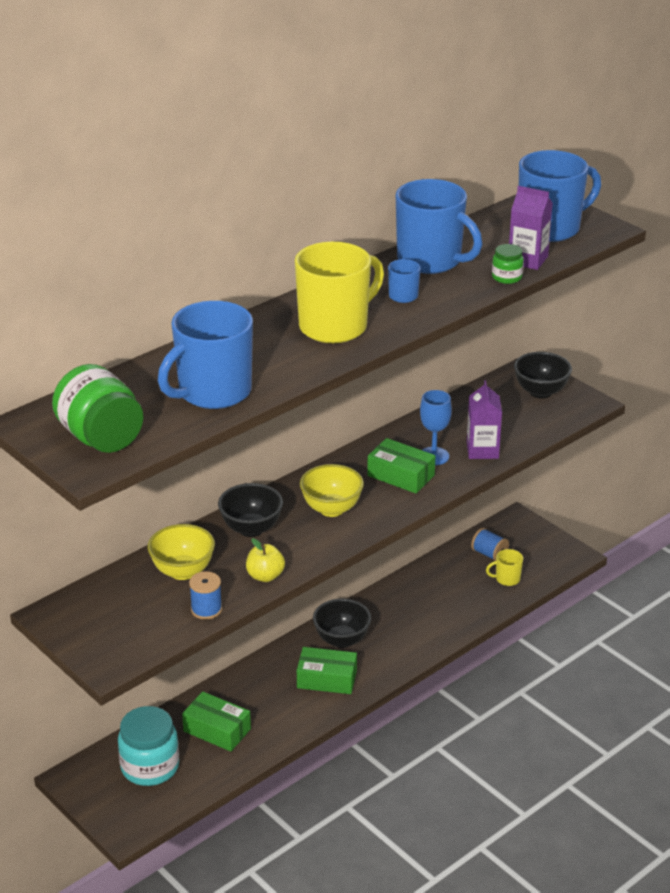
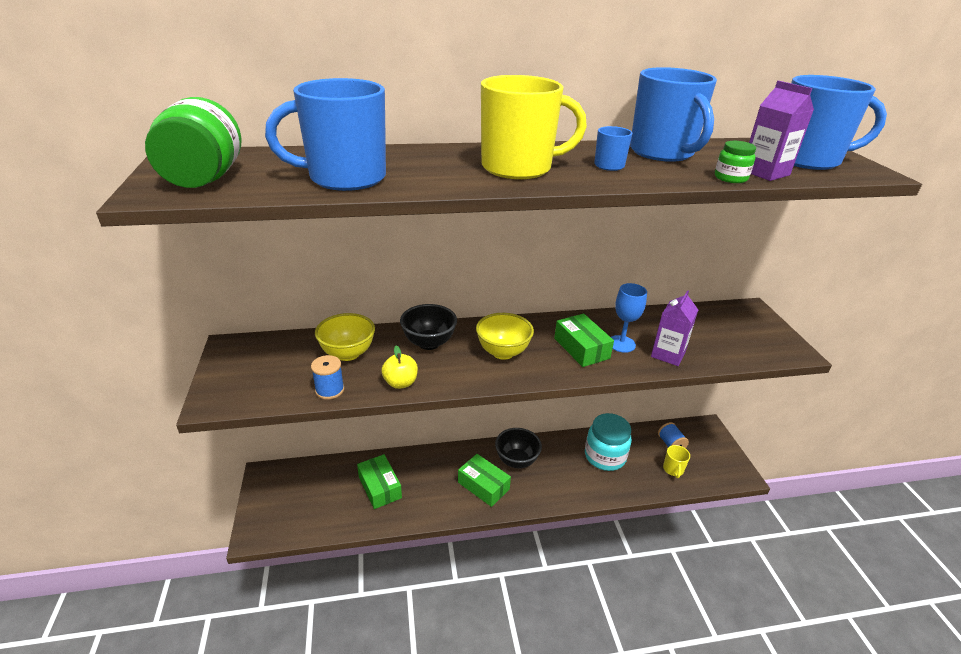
camera: 30 degrees right, 0 degrees up
(150, 767) = (315, 492): turquoise jar -> turquoise jar (605, 456)
(507, 579) = (673, 469): yellow mug -> yellow mug turned 105 degrees counterclockwise
(540, 392) = (752, 328): black bowl -> none

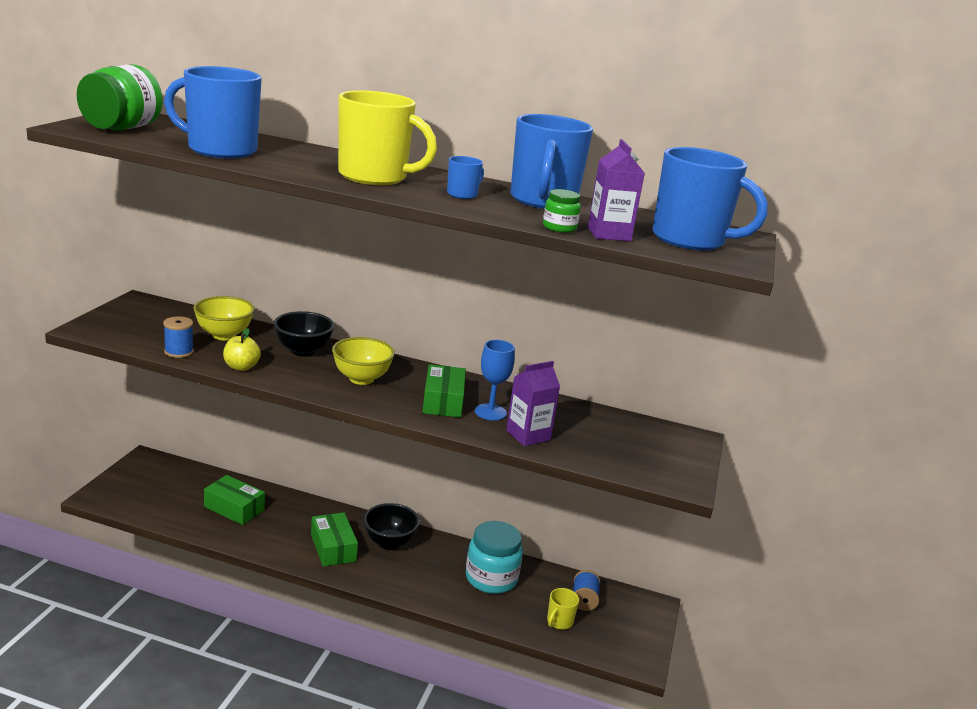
camera: 25 degrees right, 10 degrees down
(380, 487) = (234, 508): green box -> green box turned 60 degrees counterclockwise

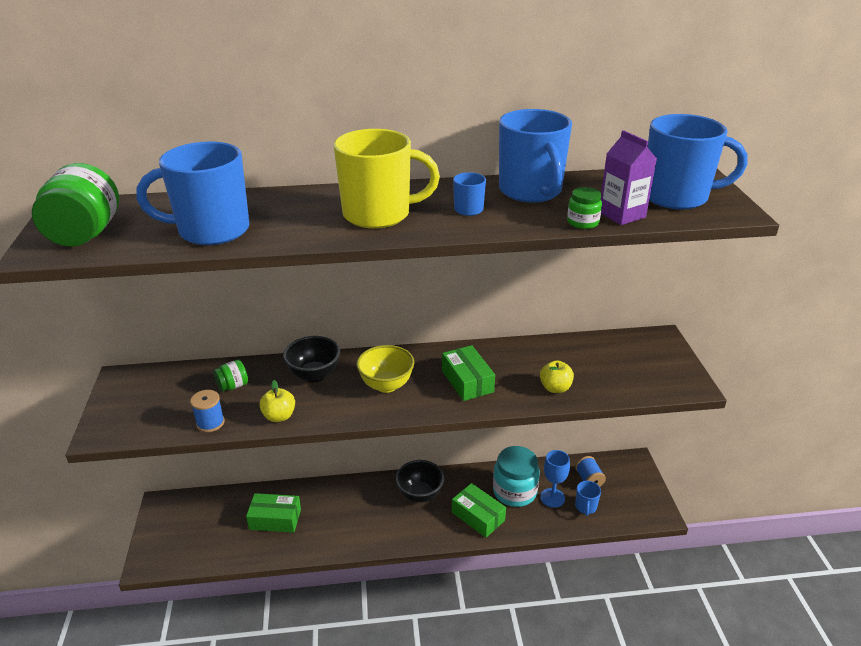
camera: 20 degrees left, 10 degrees up
(224, 335) = (233, 386): yellow bowl -> green jar
(333, 548) = (381, 520): green box -> green box (478, 516)
(490, 412) = (510, 376): blue goblet -> blue goblet (552, 498)
(528, 435) = (555, 388): purple carton -> yellow apple
(559, 622) = (586, 507): yellow mug -> blue mug

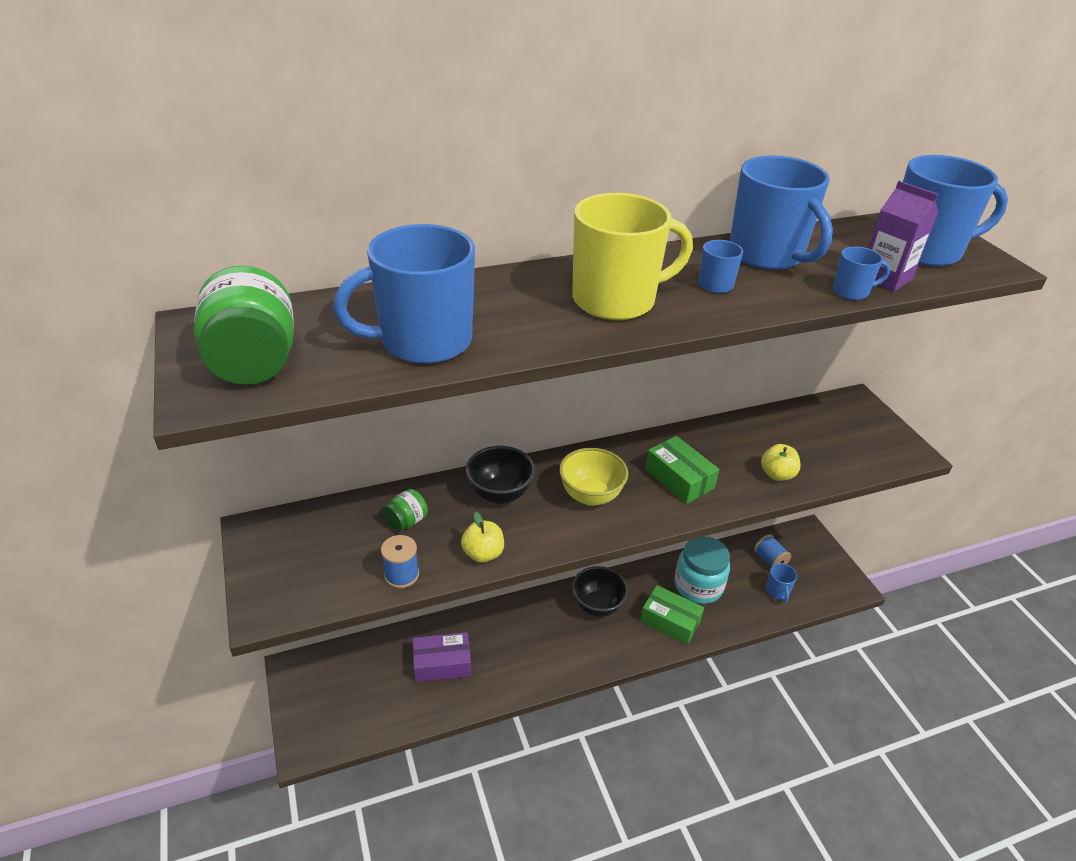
camera: 15 degrees left, 5 degrees up
(275, 519) = (442, 664): green box -> purple box
(552, 498) = (740, 586): blue goblet -> none
(582, 222) = (851, 292): green jar -> blue mug

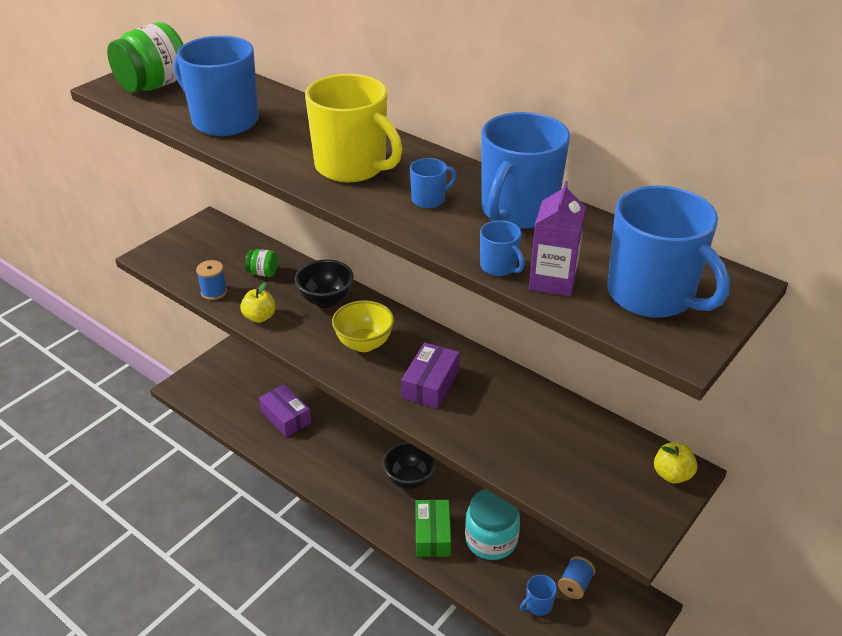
camera: 60 degrees right, 0 degrees up
(679, 478) = (430, 384): green box -> purple box
(777, 474) = (495, 443): yellow apple -> yellow apple (672, 475)

